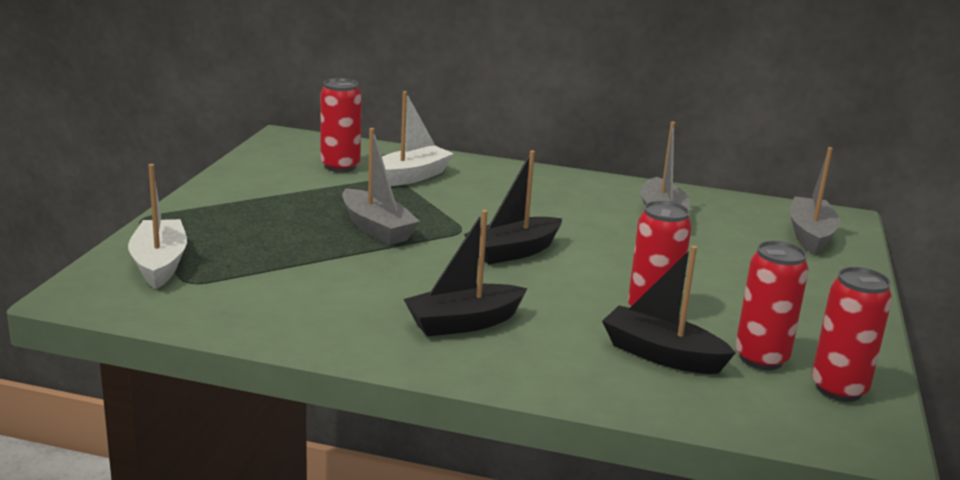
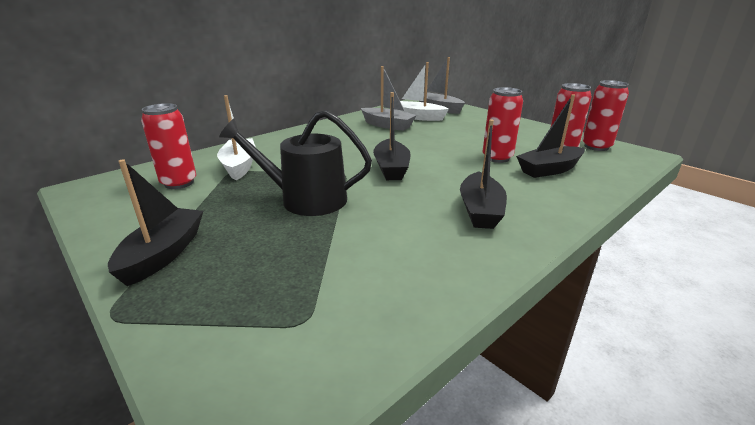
camera: 55 degrees left, 5 degrees up
(159, 264) = (240, 333): white boat -> white boat (417, 117)
(223, 206) = (163, 254): none -> black boat
(376, 229) = (305, 199): grey boat -> black watering can

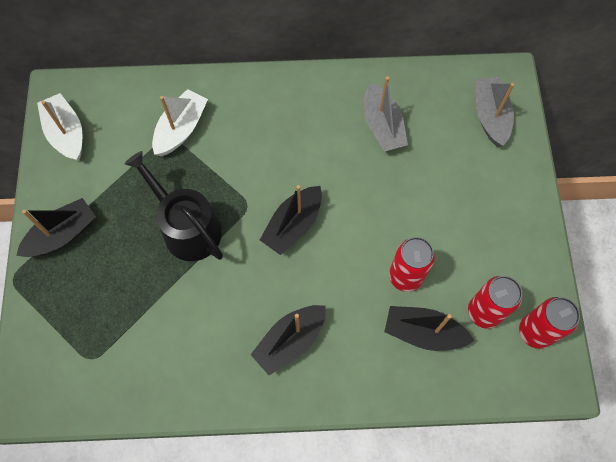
camera: 40 degrees right, 40 degrees up
(179, 183) = (121, 131): red can -> none
(417, 117) = (437, 125): white boat -> white boat (66, 133)

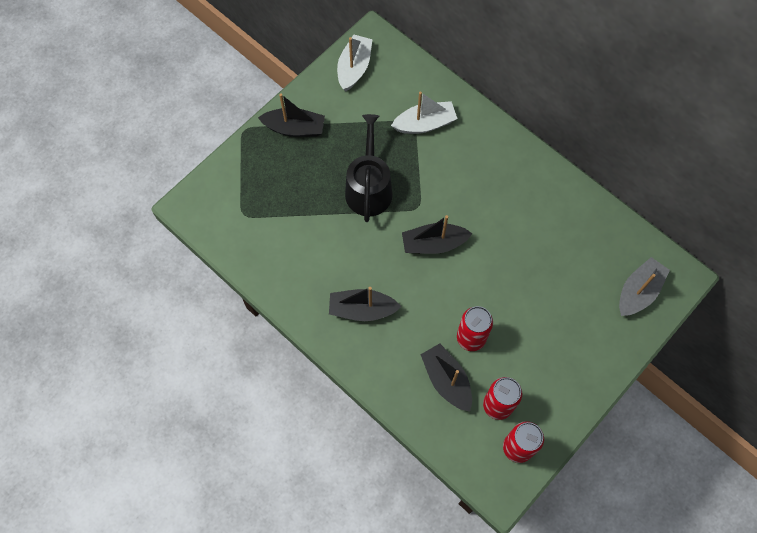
camera: 45 degrees right, 0 degrees up
(382, 126) = (556, 233): grey boat -> none

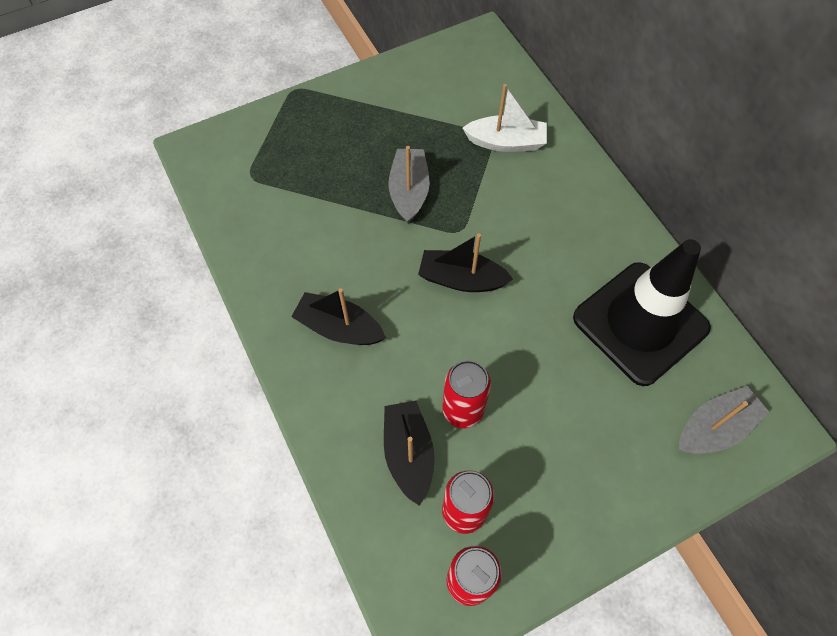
camera: 20 degrees right, 5 degrees down
(294, 128) = (351, 103): black boat -> none
(354, 68) = (447, 62): white boat -> none
(369, 188) = (409, 191): black watering can -> grey boat
(567, 234) = (640, 323): none -> black traffic cone

